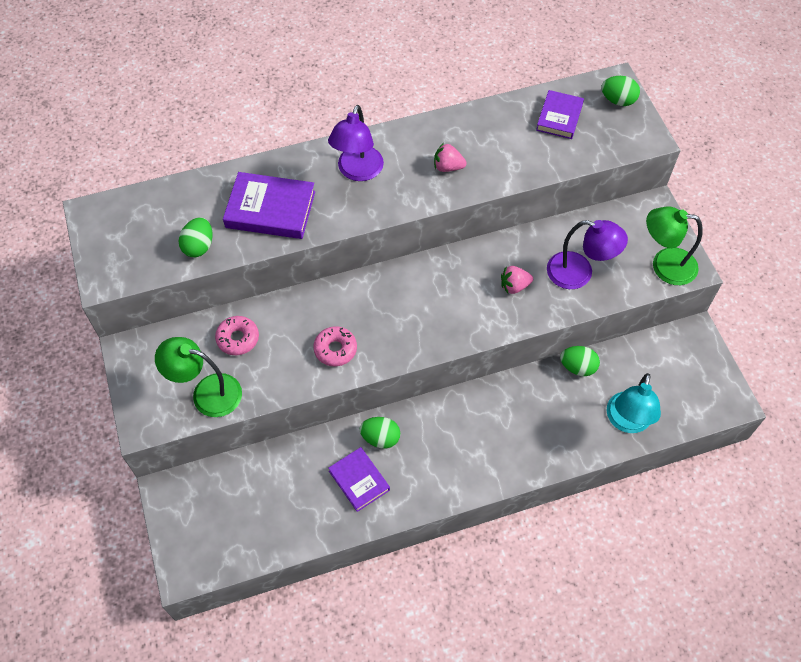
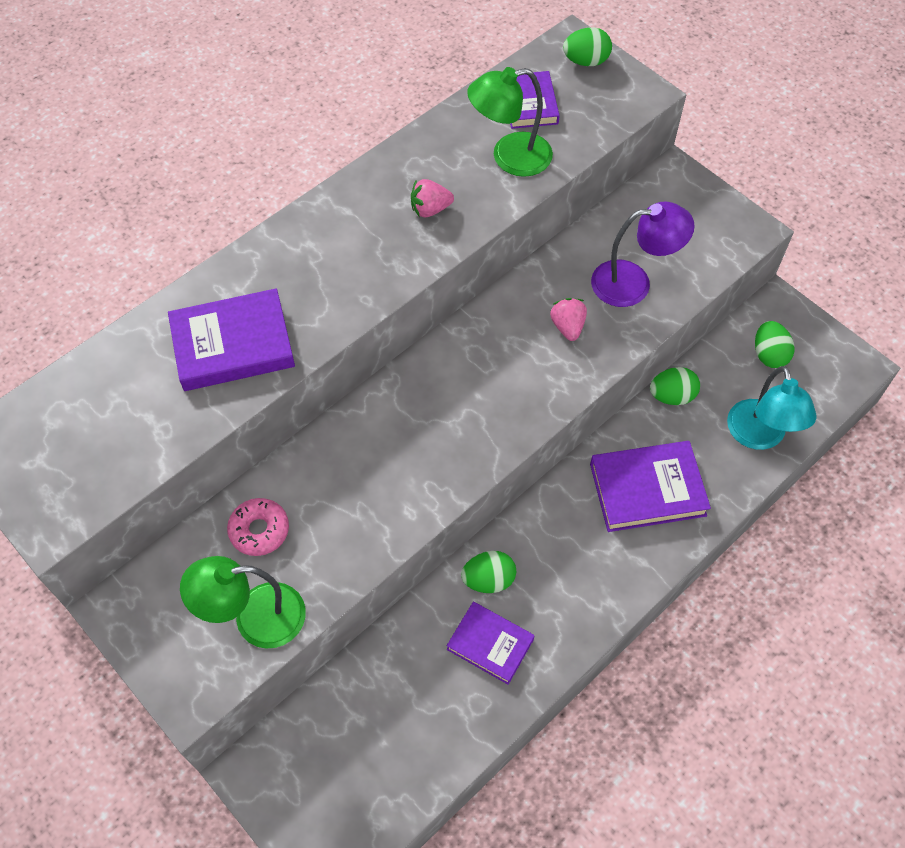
camera: 25 degrees left, 0 degrees up
(199, 246) = (161, 429): green egg -> green egg (769, 355)
(335, 349) = (393, 492): pink donut -> none
(357, 171) = (320, 255): purple lamp -> none
(514, 286) = (567, 326): pink strawberry -> pink strawberry turned 120 degrees clockwise
(523, 425) = (647, 490): none -> purple book
(664, 265) = (722, 236): green lamp -> green lamp (509, 157)

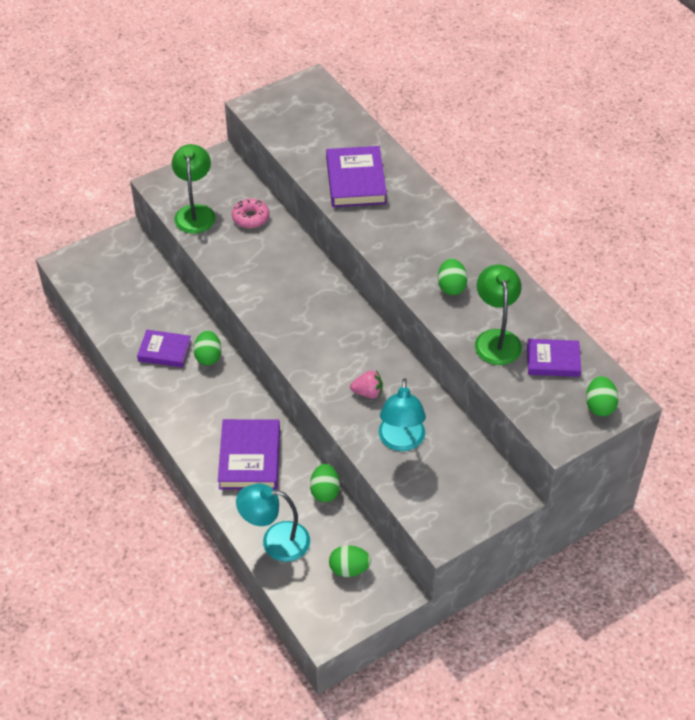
camera: 100 degrees right, 10 degrees down
(430, 209) = (451, 287): pink strawberry -> green egg
(490, 644) = (164, 351): purple book -> purple book turned 60 degrees clockwise
(633, 282) = (401, 441): purple lamp -> turquoise lamp

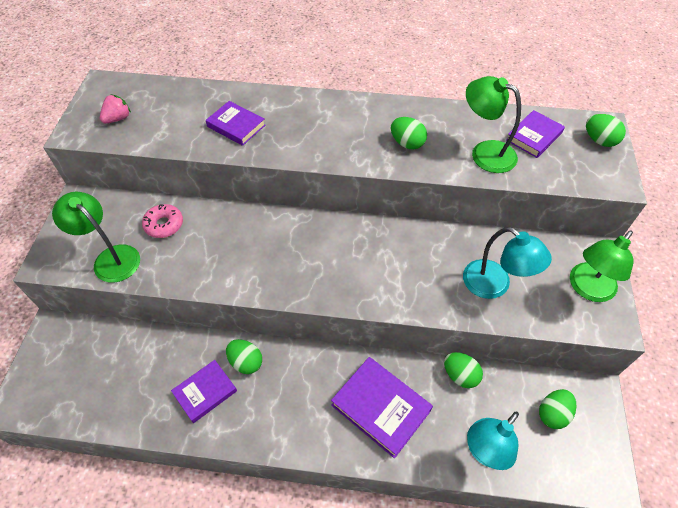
camera: 50 degrees left, 5 degrees up
(356, 181) = (236, 126): purple book -> purple book, size x0.65
(368, 392) = (425, 273): pink strawberry -> pink strawberry (118, 118)
(461, 503) = (587, 289): none -> green lamp

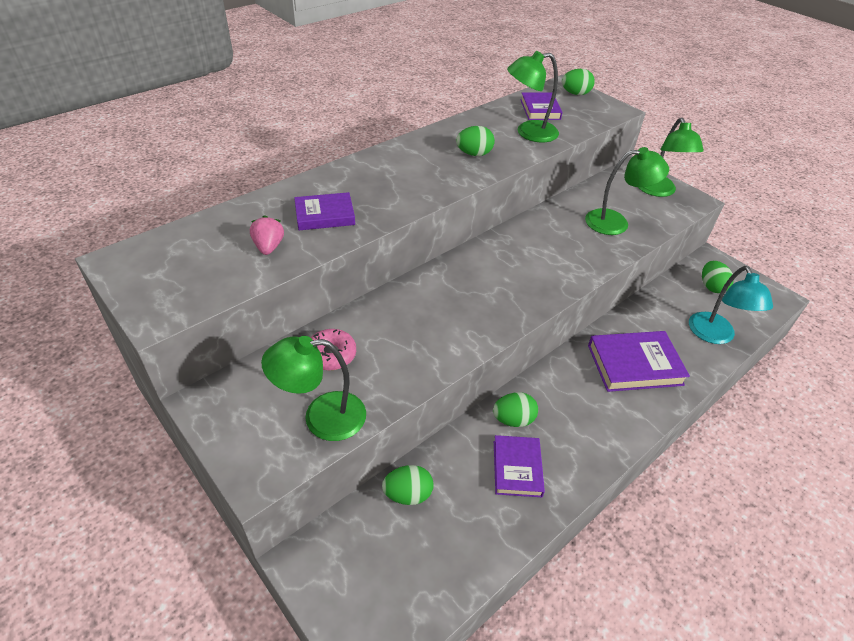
camera: 50 degrees left, 10 degrees down
(118, 118) = (191, 276): pink strawberry -> pink strawberry (269, 247)
(460, 375) = (644, 307): green egg -> green egg (408, 494)
(494, 285) = (615, 222): turquoise lamp -> green lamp

